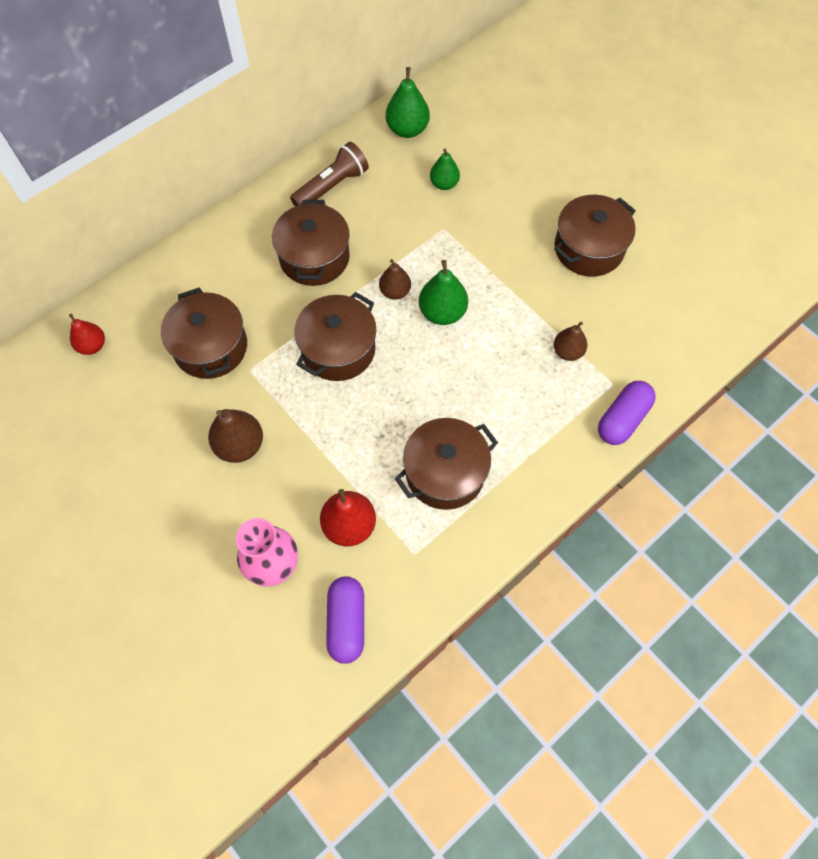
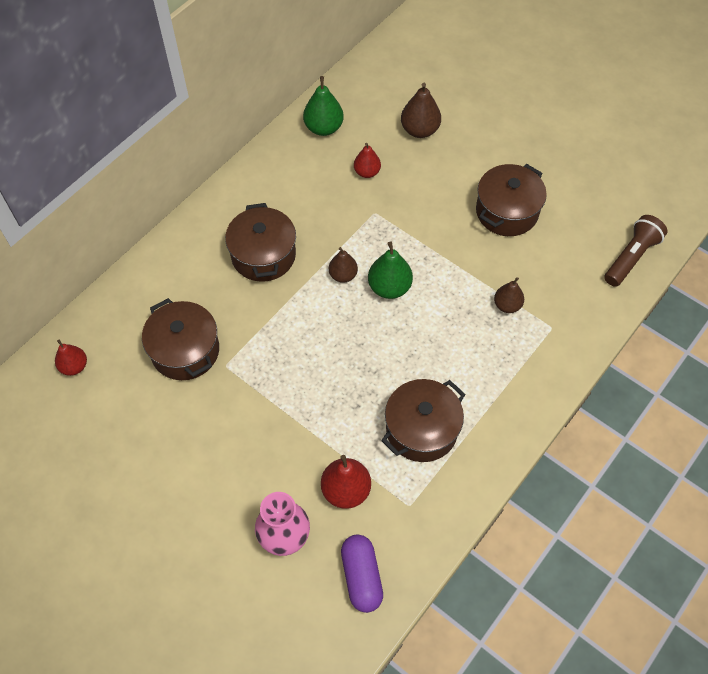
camera: 10 degrees left, 5 degrees down
(240, 445) = (231, 435): brown pear -> brown pear (419, 130)
(332, 186) = (266, 189): brown flashlight -> brown flashlight (631, 257)
(338, 349) = (302, 335): brown pot -> none
(444, 184) = (367, 172): green pear -> red pear
(622, 419) = (566, 357): purple capsule -> none

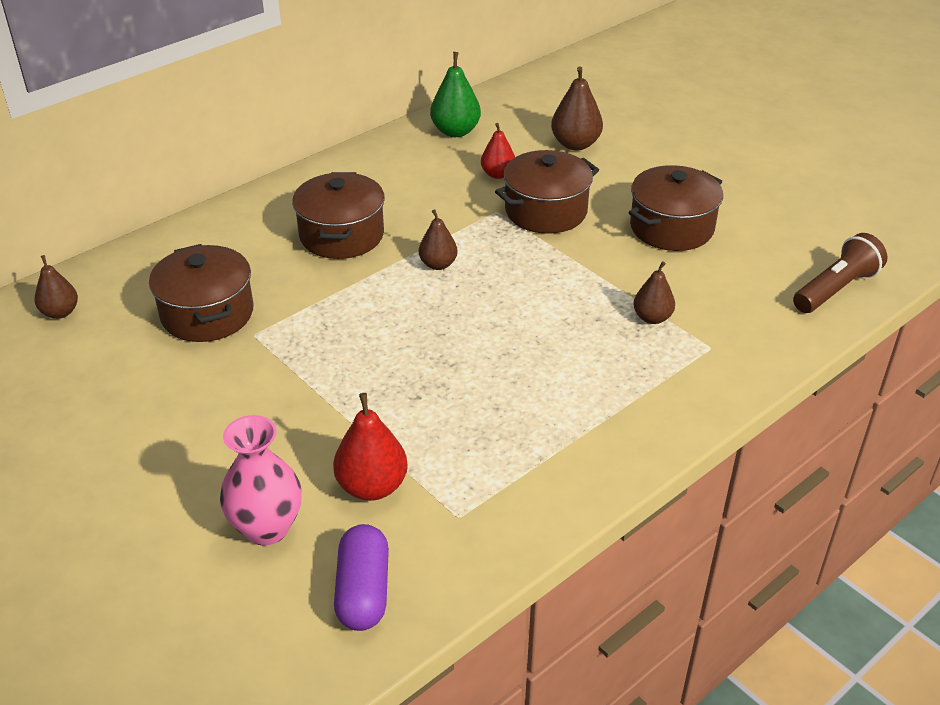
camera: 10 degrees right, 20 degrees down
(74, 366) = (60, 312): red pear -> brown pear
(389, 287) = (496, 283): green pear -> none
(421, 429) = (499, 433): brown pot -> brown pot (546, 211)

